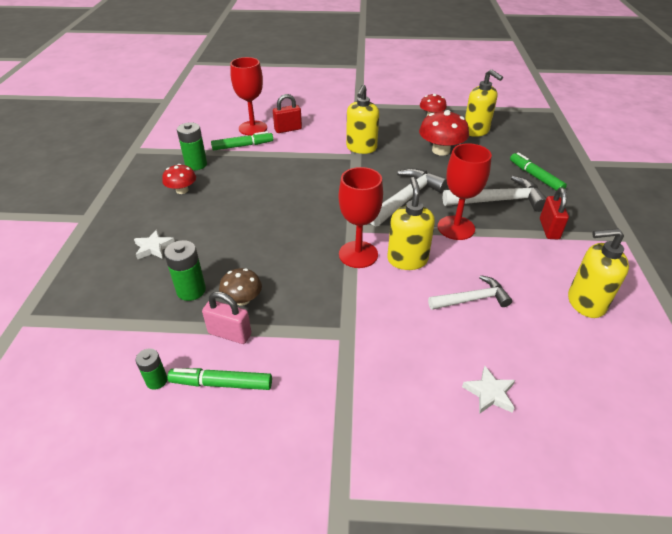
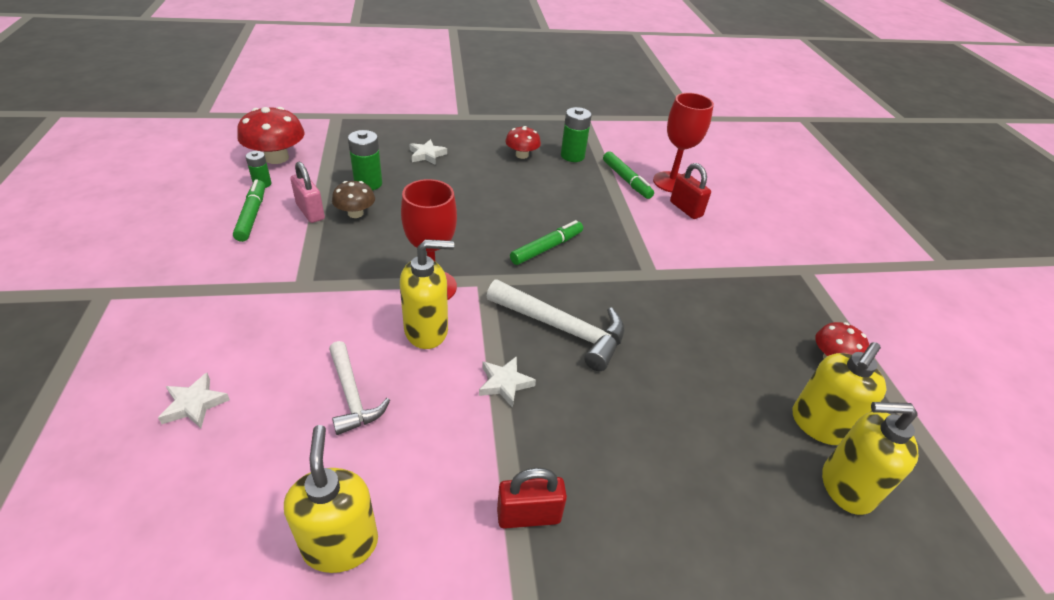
camera: 75 degrees right, 0 degrees up
(230, 334) = (310, 212): pink padlock -> pink padlock turned 45 degrees counterclockwise
(361, 148) = (675, 278): yellow soap dispenser -> yellow soap dispenser (845, 487)
(441, 150) = (717, 370): red mushroom -> red mushroom (277, 158)
(456, 228) = (504, 383): red goblet -> white star
(498, 200) = (593, 444): white hammer -> none
(535, 177) = (696, 514): green marker -> green marker (547, 248)

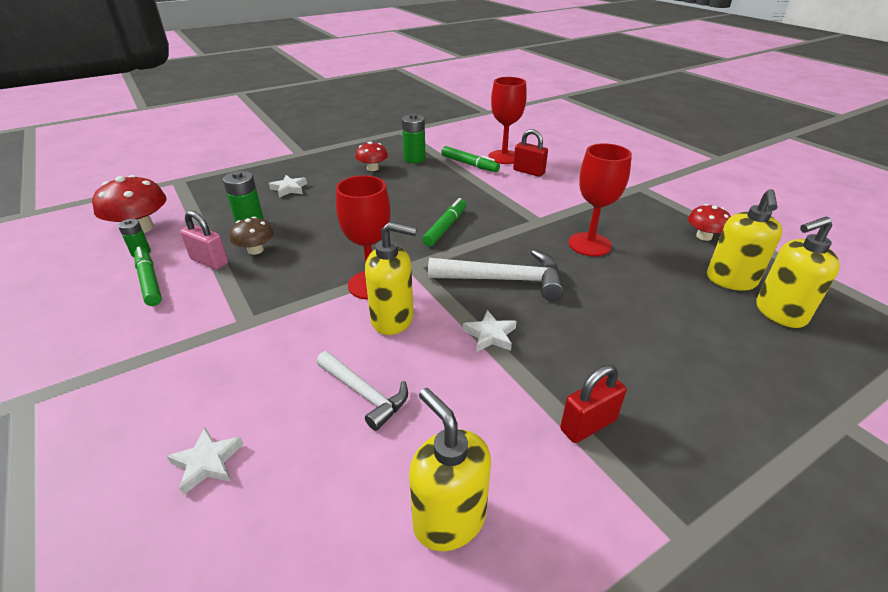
camera: 20 degrees left, 5 degrees down
(427, 331) = (393, 319): yellow soap dispenser -> yellow soap dispenser turned 45 degrees clockwise
(686, 321) = (589, 244): none -> red goblet

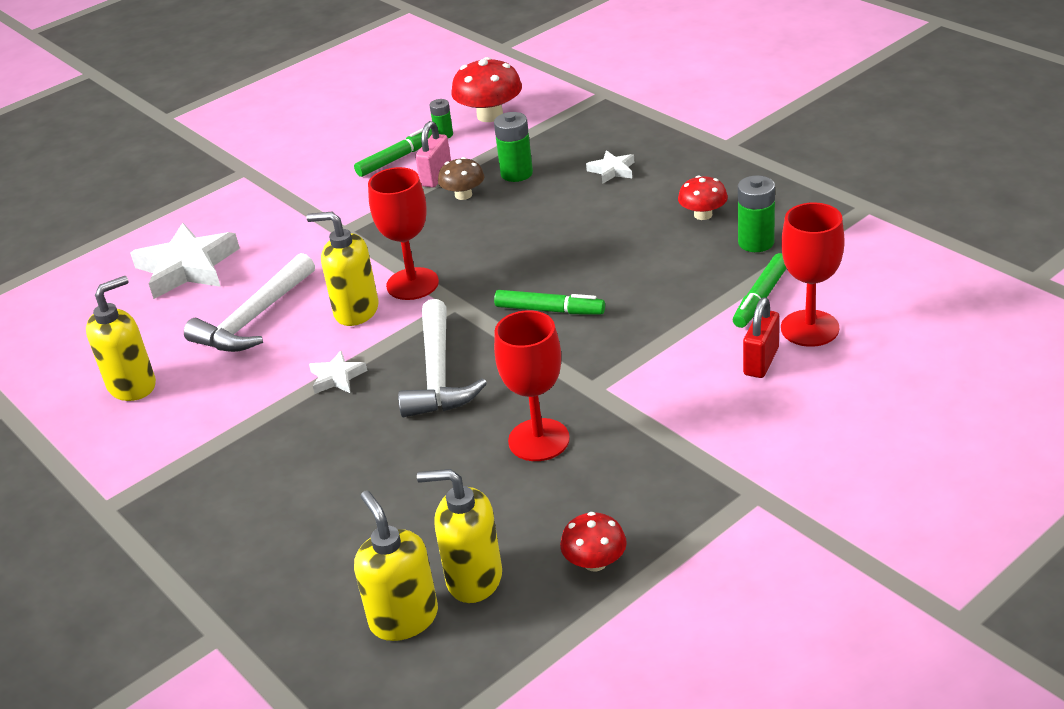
camera: 85 degrees right, 0 degrees up
(207, 462) = (187, 267): white star -> white star, size x2.04
(364, 393) = (254, 318): white hammer -> white hammer, size x1.54
(393, 319) = (356, 311): yellow soap dispenser -> yellow soap dispenser turned 105 degrees clockwise
(588, 425) = (218, 451): red padlock -> none

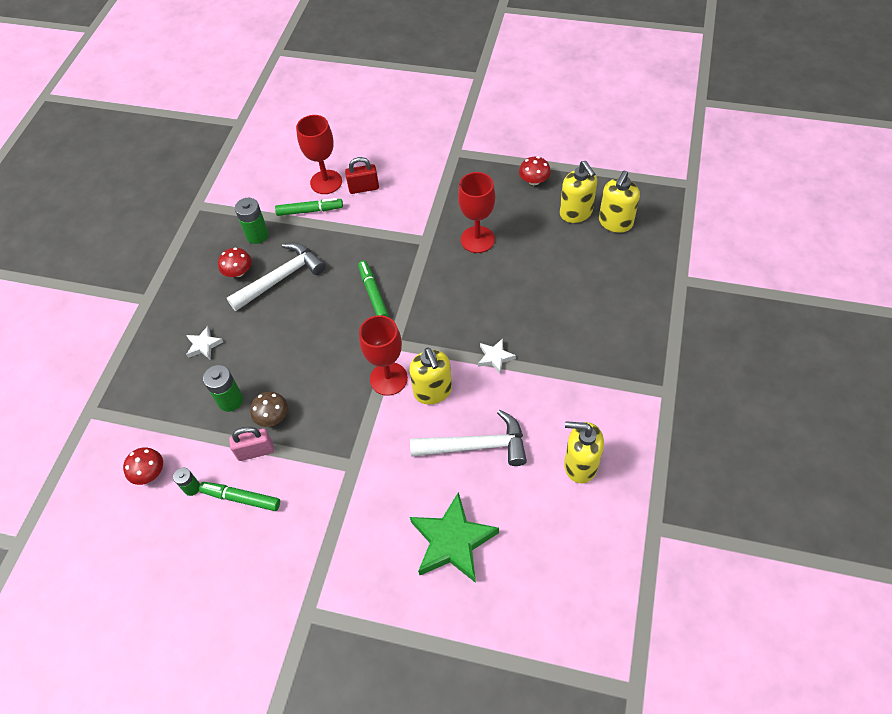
camera: 125 degrees left, 20 degrees up
(187, 267) = (452, 541): white star -> green star
(438, 374) = (459, 311): white hammer -> white hammer (281, 278)
(490, 115) = (149, 473): red mushroom -> red mushroom, size x0.61

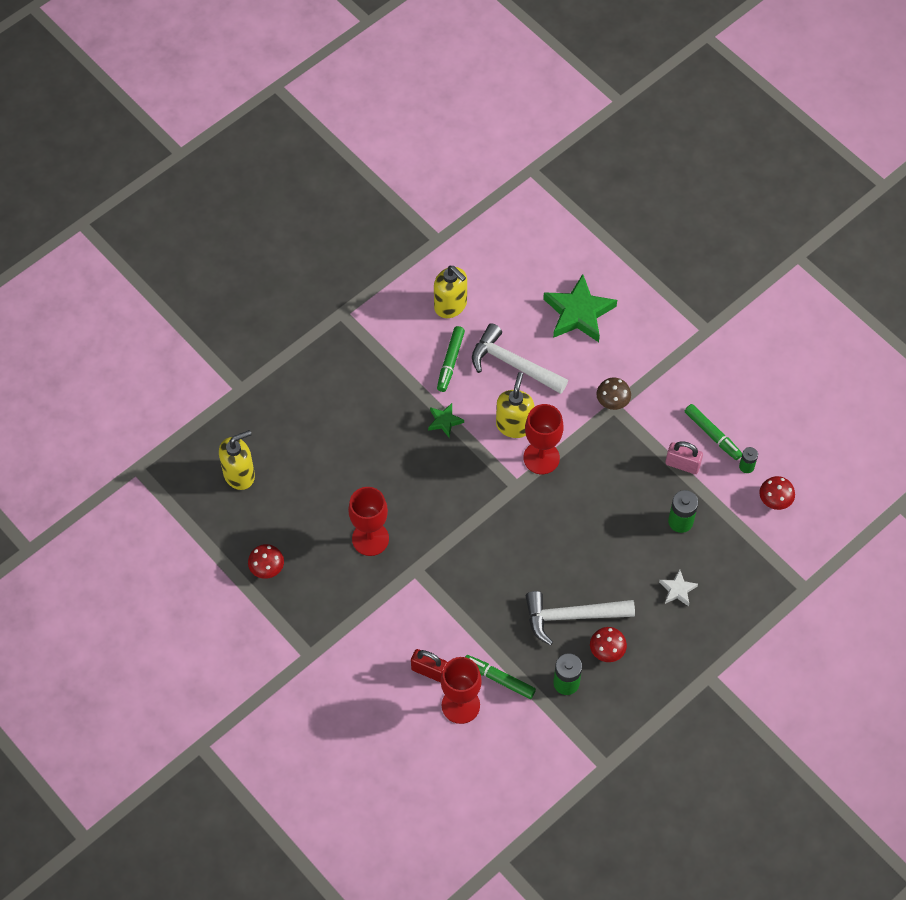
camera: 150 degrees left, 5 degrees up
(272, 417) = (653, 485): brown mushroom -> brown mushroom (612, 401)
(373, 293) = (500, 545): green marker -> green marker (450, 361)
(495, 357) = (444, 421): white star -> green star
(576, 213) = (262, 507): yellow soap dispenser -> none

